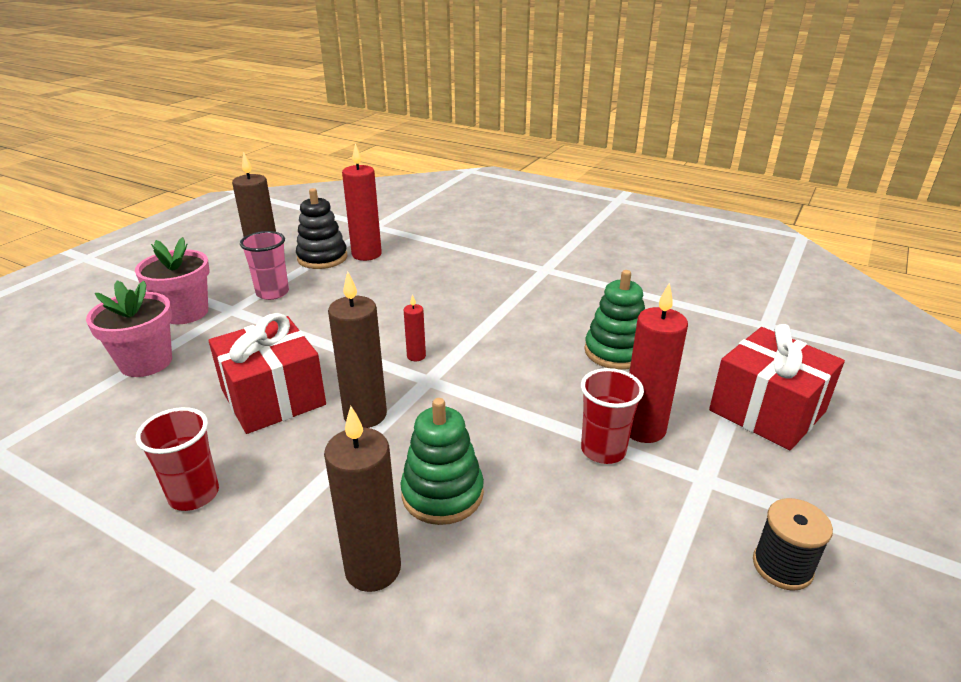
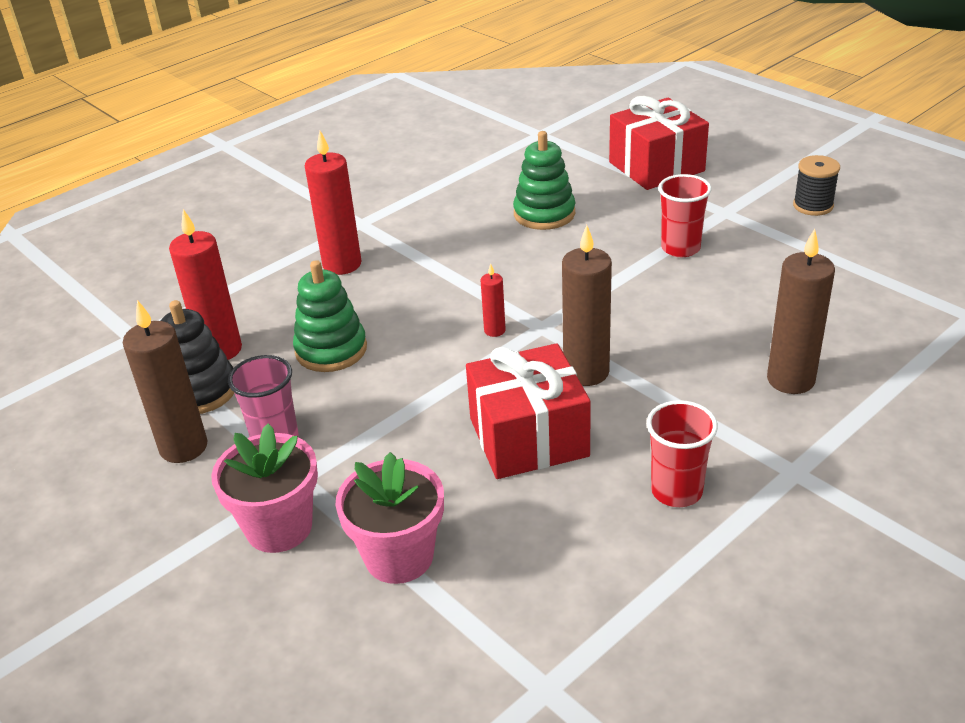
camera: 70 degrees left, 5 degrees up
(442, 494) = (712, 336): green stacking toy -> green stacking toy (331, 350)
(643, 429) = (660, 224): red candle -> red candle (342, 264)

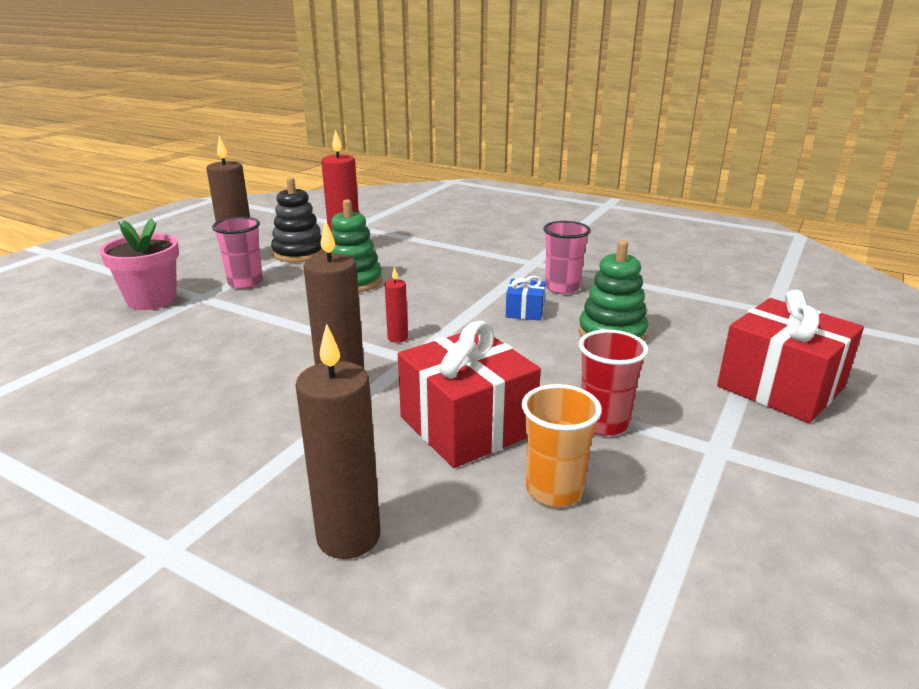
camera: 70 degrees right, 10 degrees down
(342, 264) = (469, 266): red candle -> none
(399, 556) = (106, 343): pink flower pot -> none
(435, 219) = (562, 288): none -> pink cup
(475, 249) = (525, 311): none -> blue gift
(528, 437) = (242, 374): red gift -> red gift (467, 425)
(676, 491) = (150, 465): red cup -> none
(755, 285) = (554, 490): none -> orange cup
(813, 206) = (813, 534): black spool -> none

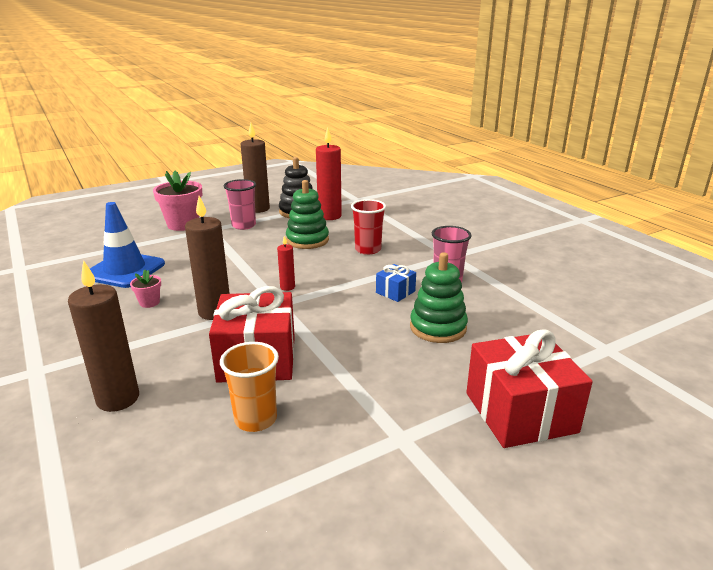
camera: 30 degrees right, 0 degrees up
(135, 377) = (125, 270): none -> blue traffic cone
(232, 406) = (149, 302): none -> pink flower pot
(603, 423) = (344, 389): red cup -> red cup (368, 249)

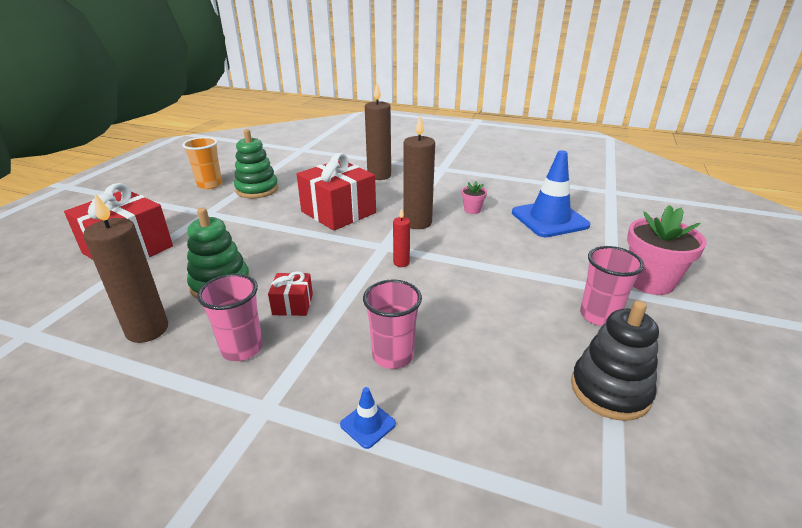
camera: 140 degrees right, 5 degrees up
(255, 419) = (297, 193): orange cup -> orange cup (210, 185)
(258, 209) = (665, 361): brown candle -> brown candle (147, 330)
(307, 240) = (486, 332): green stacking toy -> green stacking toy (257, 189)
(329, 216) = (553, 409): red candle -> none
(368, 249) = (393, 355): red cup -> pink cup
(395, 292) = (293, 304): blue gift -> red gift
(408, 237) = (368, 424): none -> blue traffic cone

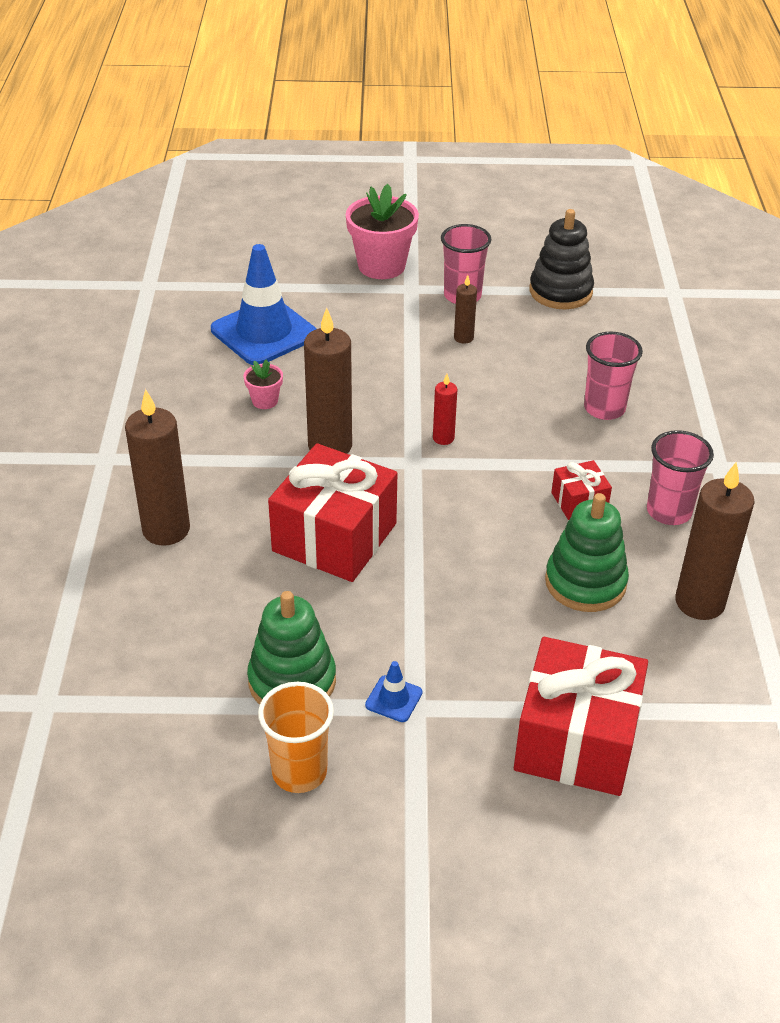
camera: 110 degrees left, 10 degrees up
(368, 424) = (688, 404): blue traffic cone -> blue traffic cone (393, 699)
(528, 300) = (463, 338): none -> brown candle

